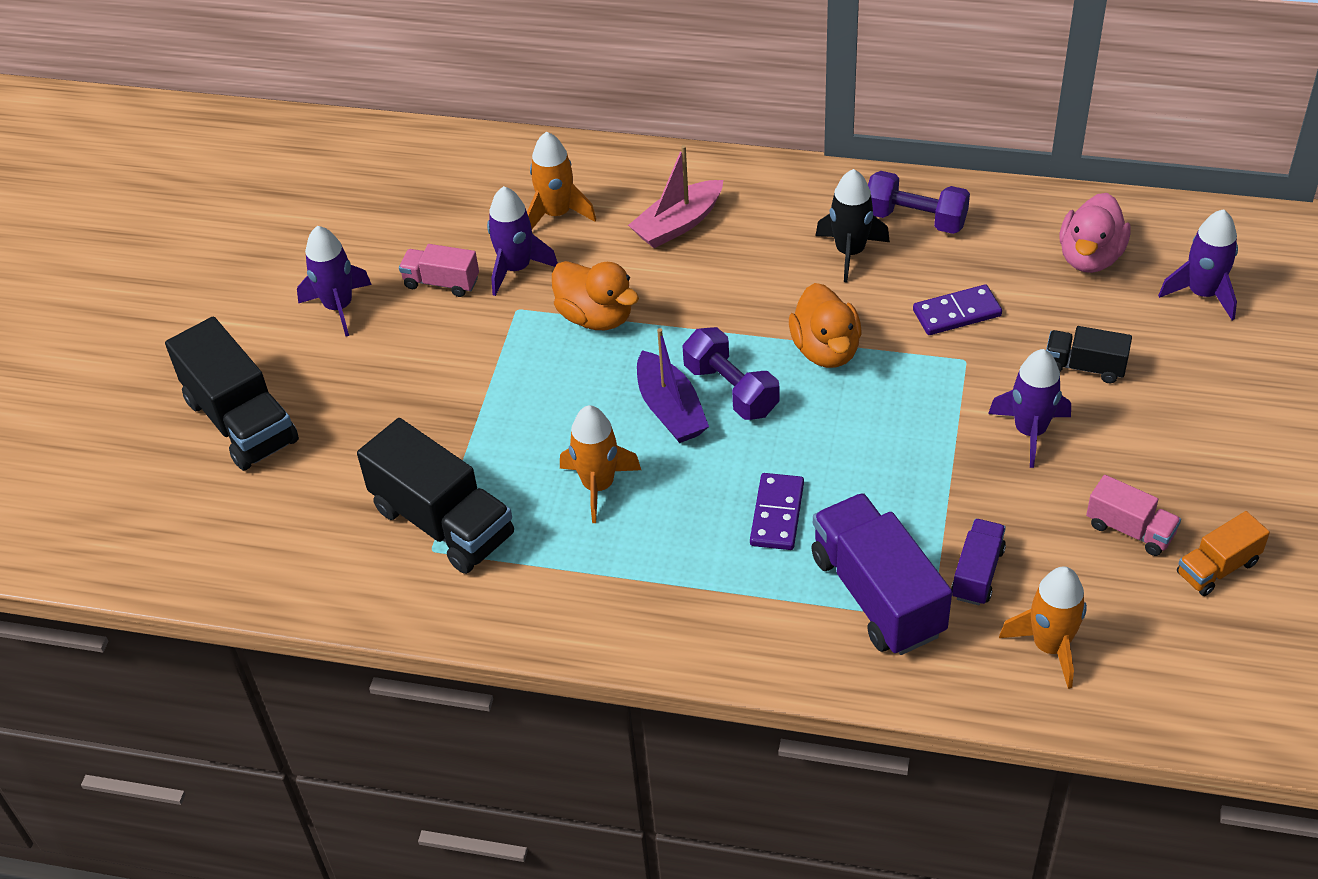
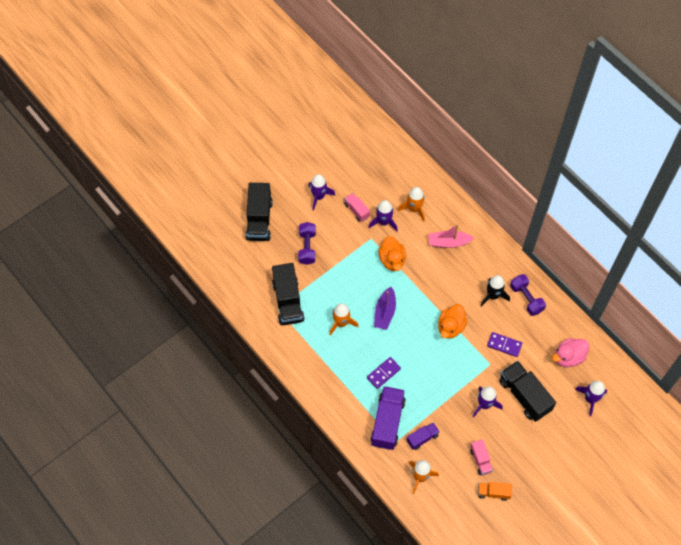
camera: 35 degrees right, 15 degrees up
(731, 389) = (409, 319): purple dumbbell -> purple dumbbell (307, 247)
(1084, 367) = (524, 395): black truck -> black truck, size x1.87

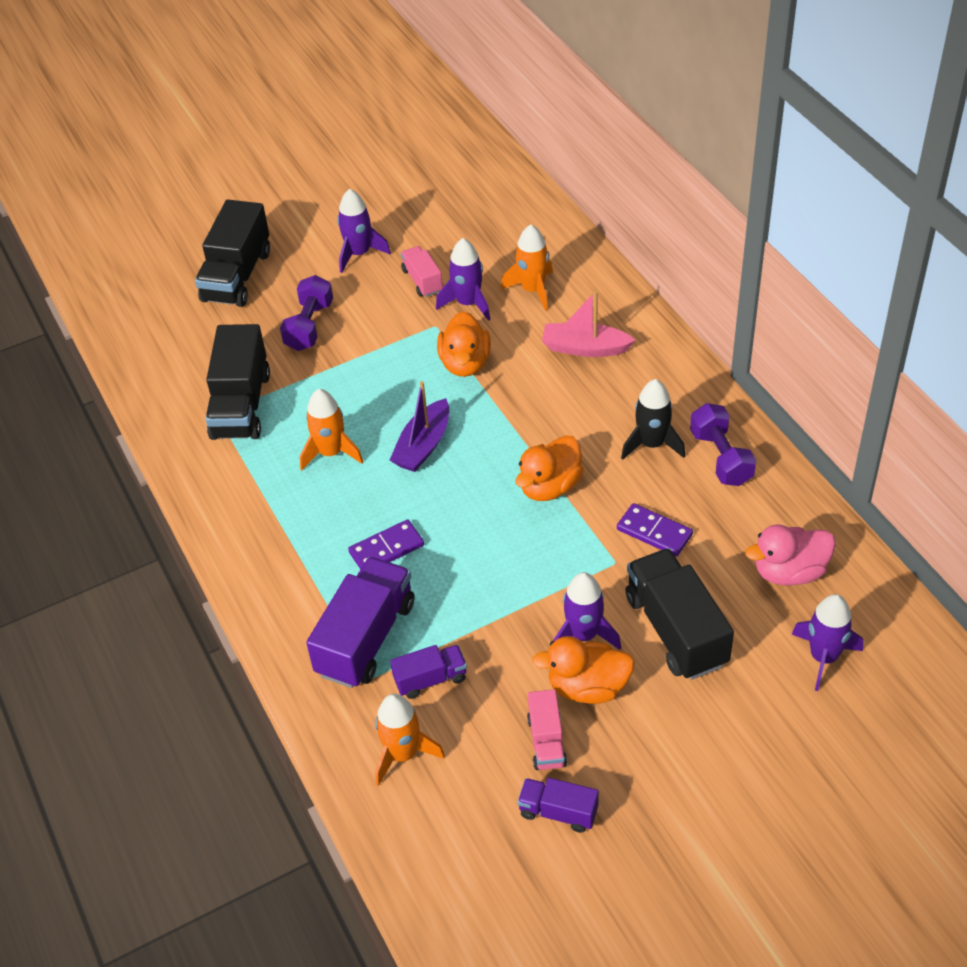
camera: 15 degrees right, 15 degrees down
(492, 431) = (587, 687): none -> orange duck
(493, 492) = (558, 812): orange truck -> purple truck

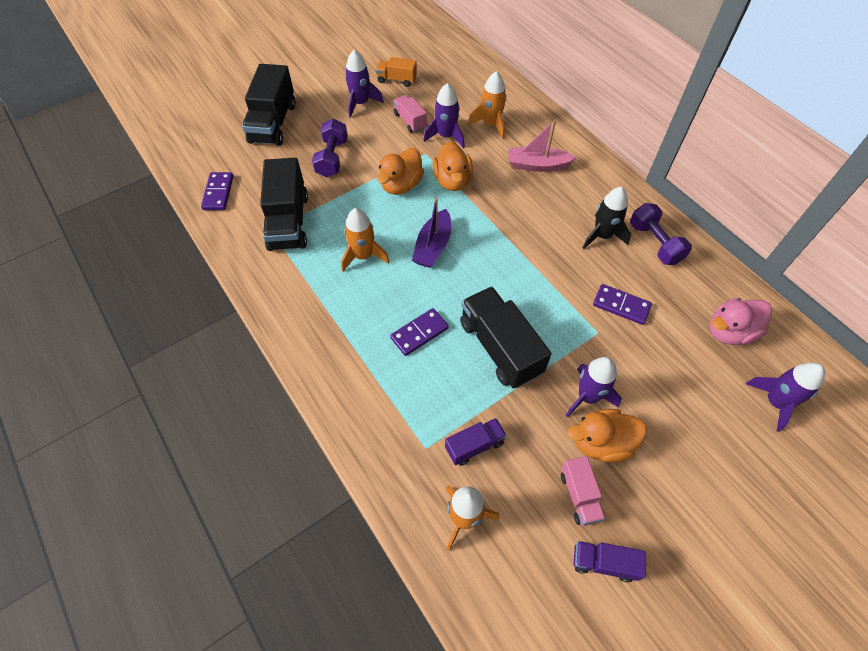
camera: 10 degrees left, 10 degrees up
(155, 364) = (218, 193): none -> purple domino
(366, 638) = (416, 412): purple truck -> none
(414, 223) = (396, 80): none -> orange truck
(550, 486) = (534, 273): orange duck -> orange duck (401, 185)
(676, 630) = (657, 387): black truck -> black truck (500, 348)

